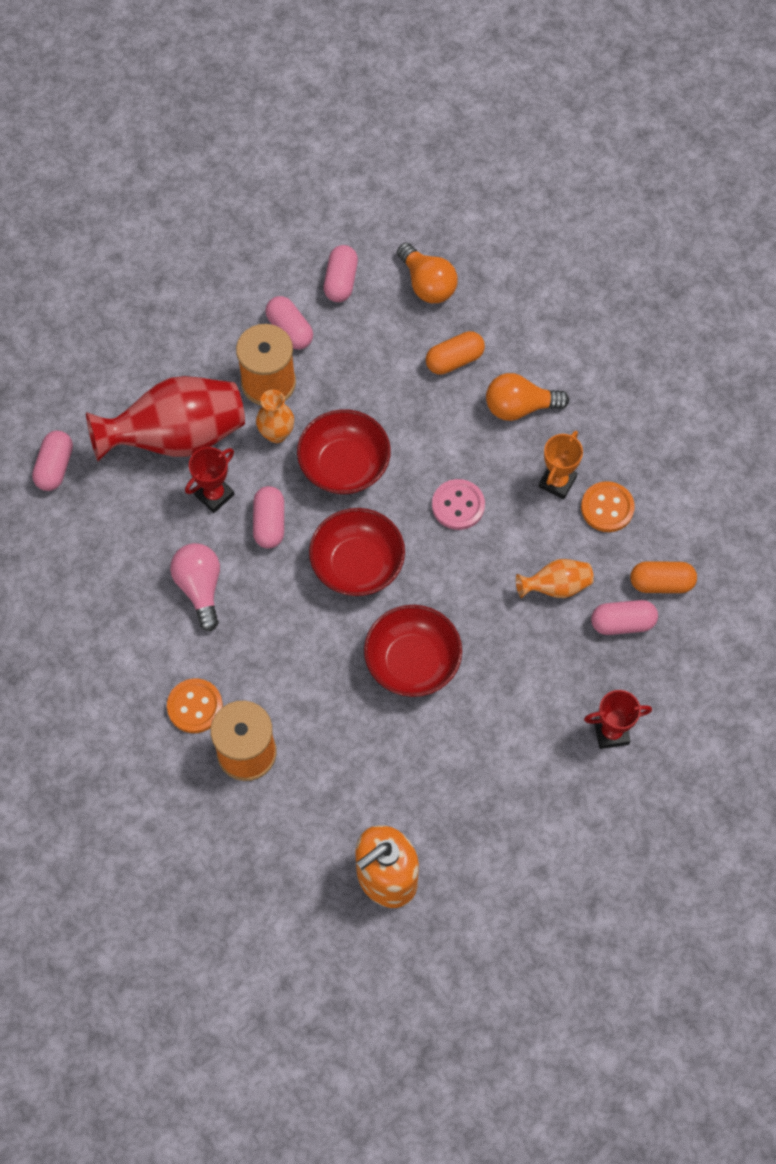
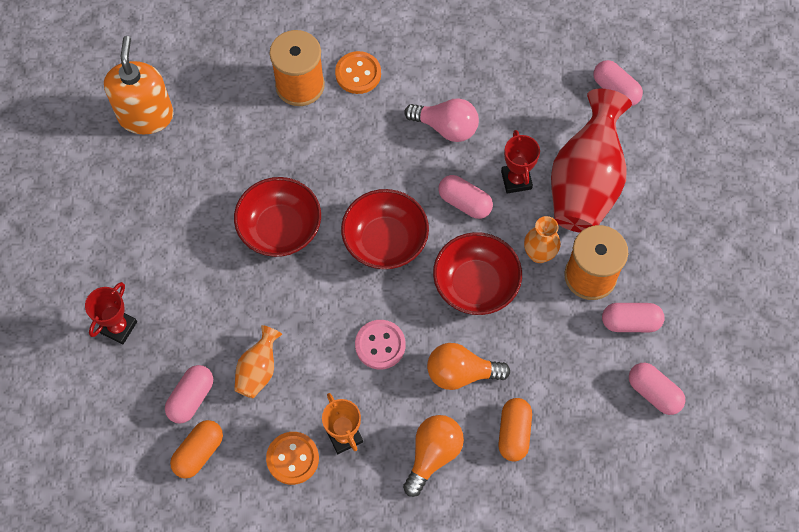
camera: 125 degrees right, 0 degrees up
(427, 284) = (604, 462): orange light bulb -> orange light bulb (461, 373)

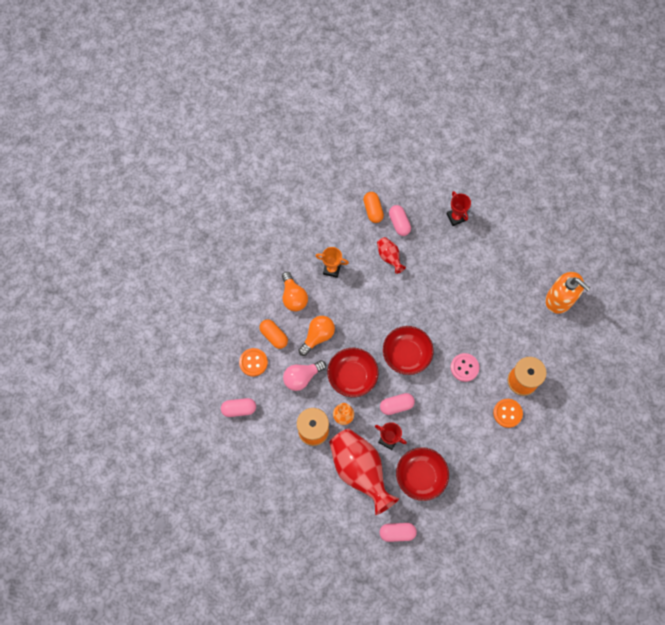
camera: 130 degrees right, 5 degrees up
(258, 370) = (389, 257): orange vase -> red vase
(280, 229) = (450, 314): red bowl -> red bowl (420, 476)
(292, 458) = (339, 243): orange button -> orange button (253, 362)
(380, 345) = (359, 313): pink button -> pink button (464, 367)
(446, 127) = (443, 430): pink light bulb -> pink light bulb (302, 377)
(630, 322) = (277, 428): pink capsule -> none

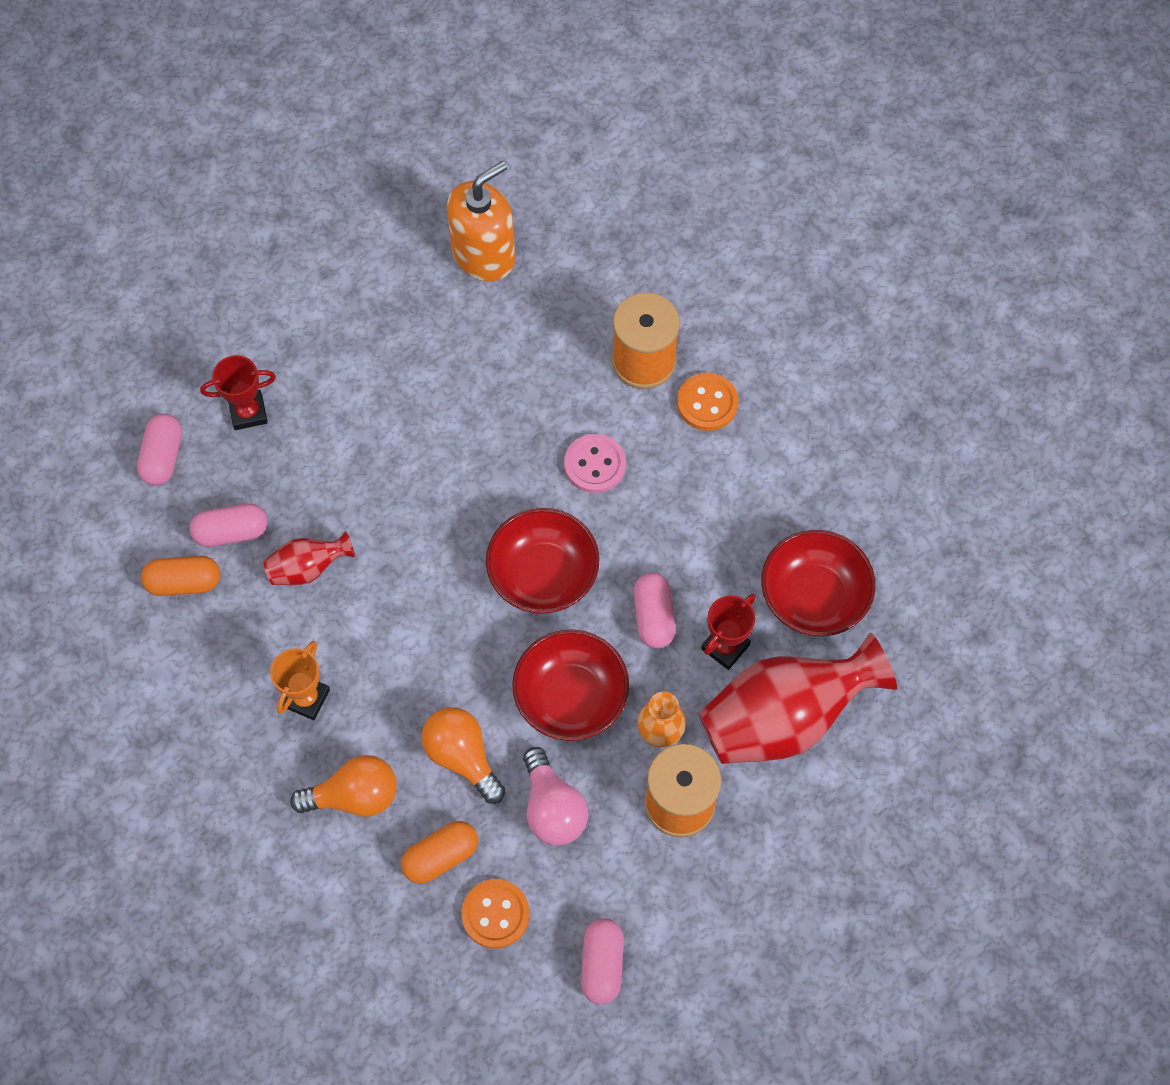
camera: 80 degrees left, 5 degrees down
(397, 532) = (926, 666): pink capsule -> pink capsule (163, 457)

